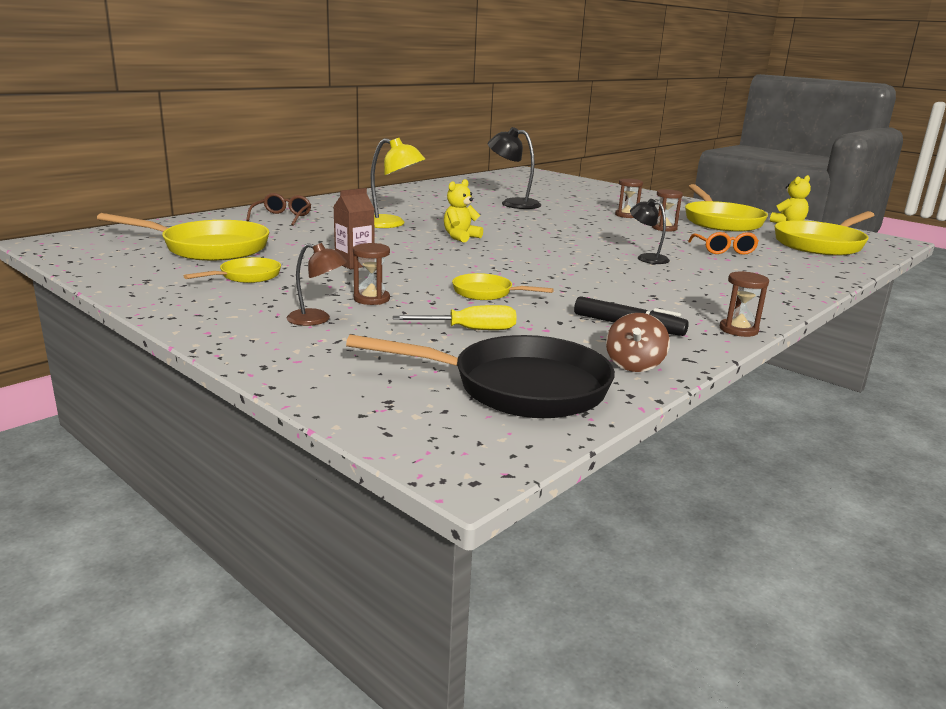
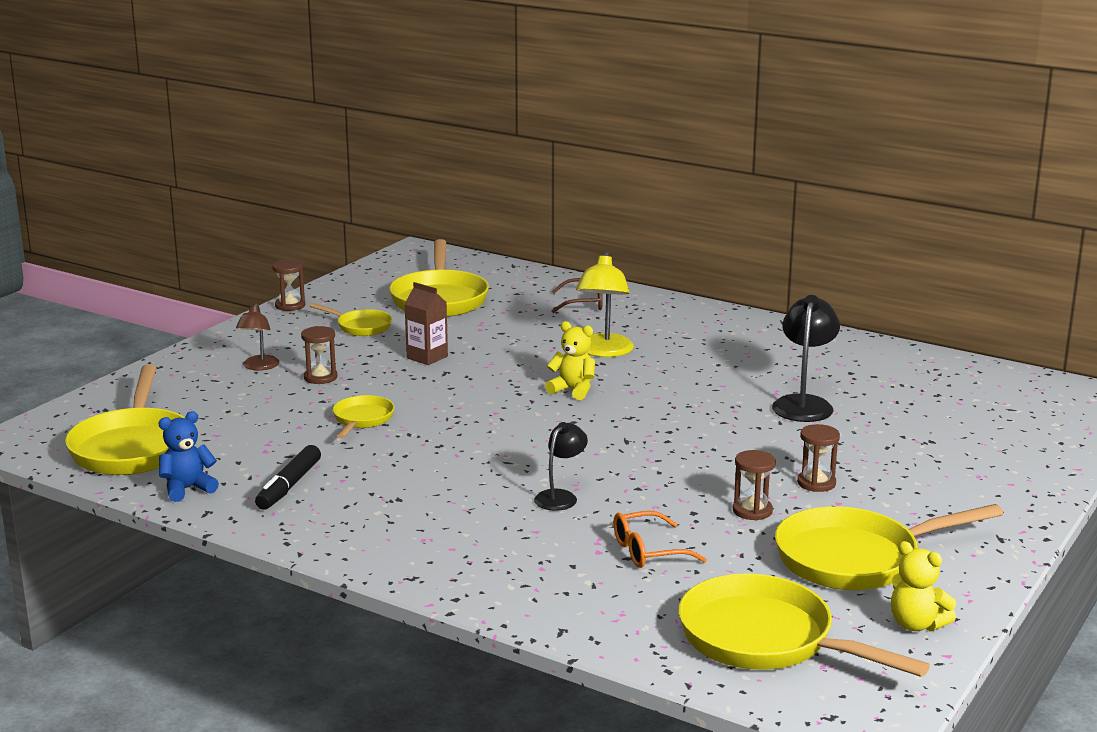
camera: 80 degrees right, 0 degrees up
(470, 330) = (254, 421): yellow screwdriver -> none
(518, 387) = (132, 447): black pan -> yellow pan
(634, 365) = (187, 489): brown spinning top -> blue teddy bear
(738, 330) = (297, 541): brown hourglass -> brown hourglass (290, 305)

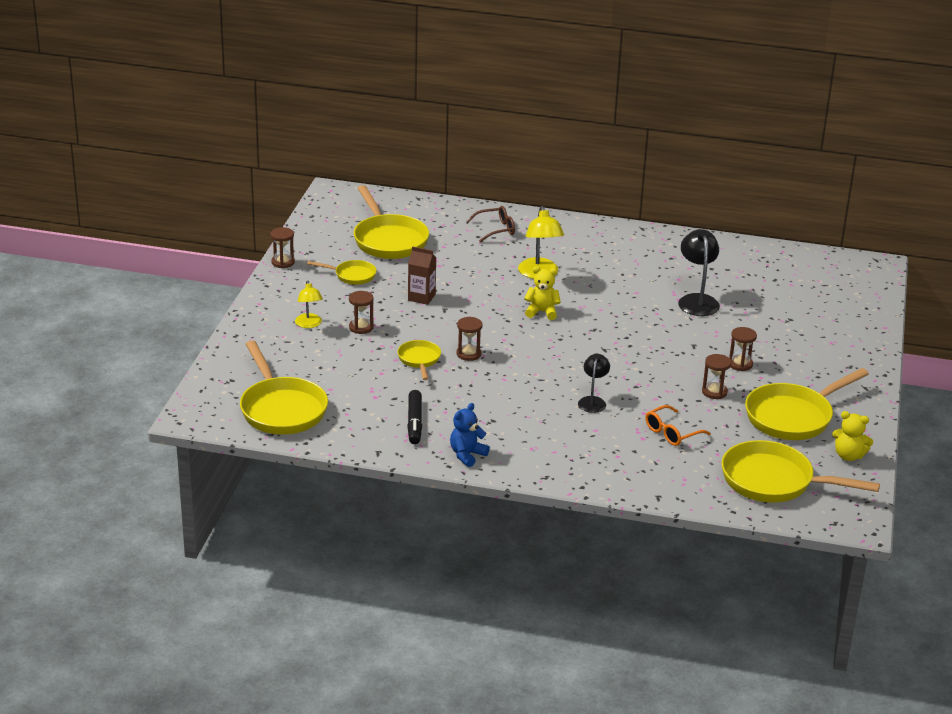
camera: 20 degrees left, 10 degrees up
(187, 489) = (349, 436): blue teddy bear -> blue teddy bear (467, 455)
(259, 367) = (309, 324): brown lamp -> yellow lamp
(433, 422) = (468, 354): none -> brown hourglass

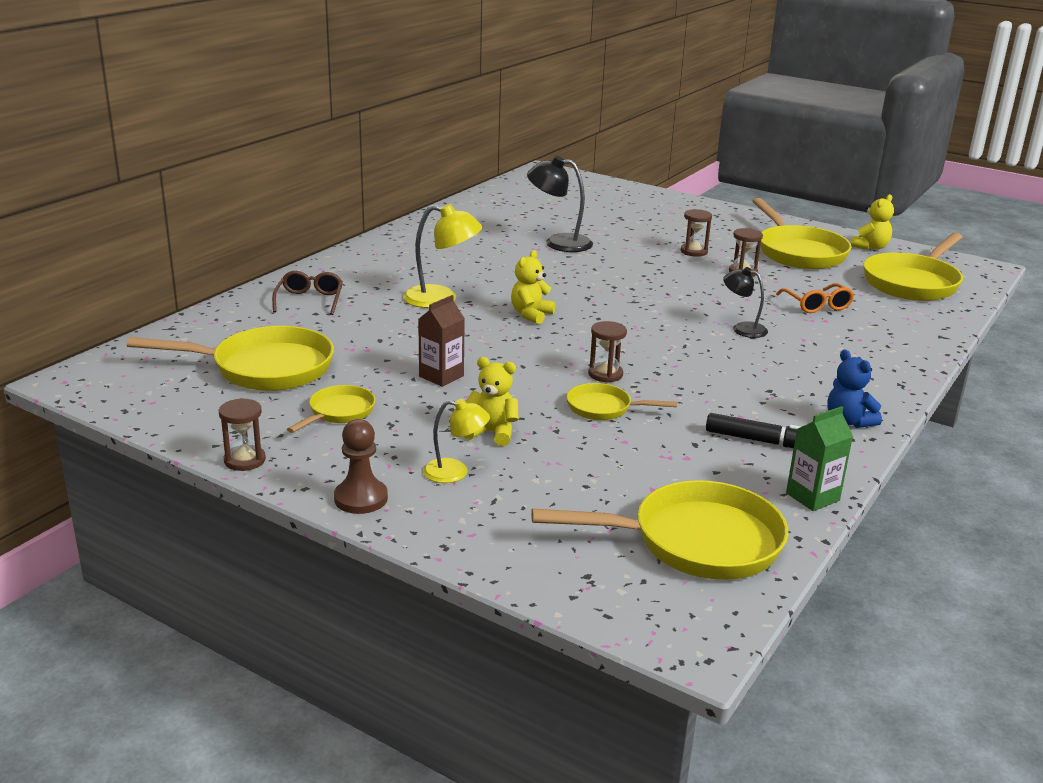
camera: 70 degrees left, 5 degrees down
(266, 303) = (361, 498): none -> brown pawn
(355, 445) = (812, 497): none -> green carton
(361, 327) = (492, 433): brown hourglass -> yellow teddy bear

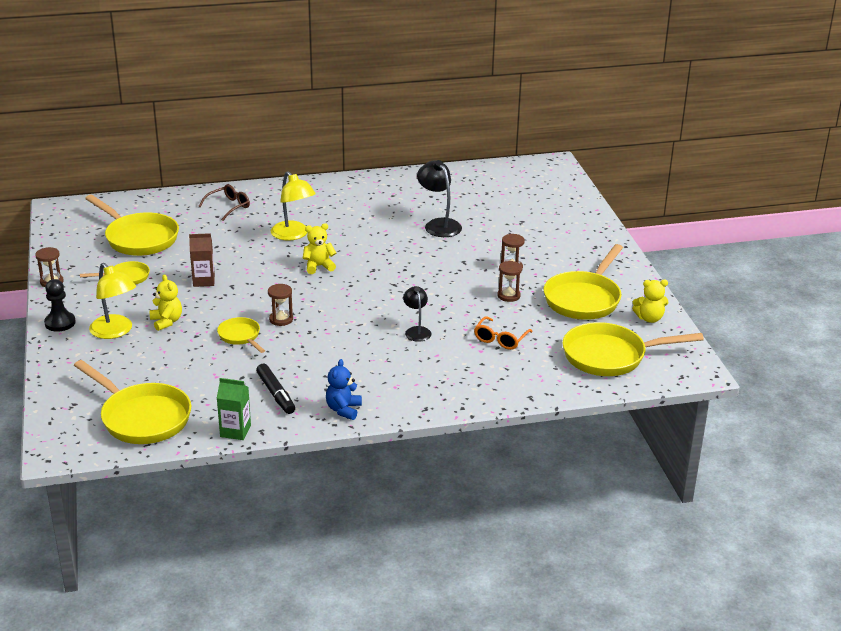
camera: 45 degrees right, 5 degrees up
(361, 498) = (60, 323): brown pawn -> black pawn
(455, 472) = (115, 332): yellow lamp -> yellow lamp, size x1.60

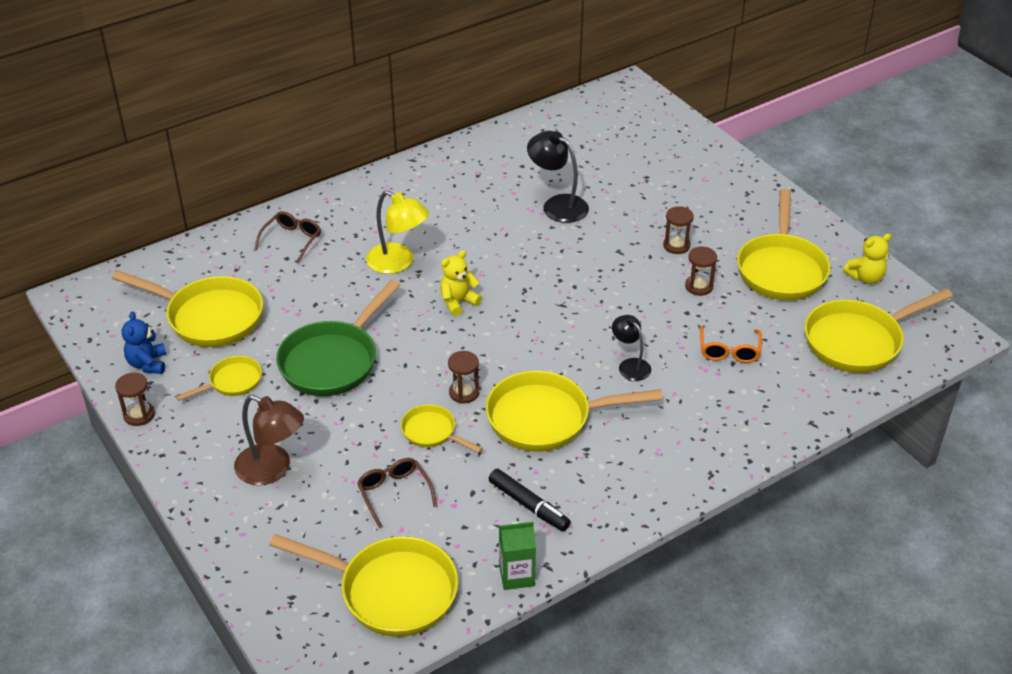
camera: 20 degrees left, 10 degrees up
(60, 323) = (192, 476): black pawn -> none
(115, 332) = (272, 469): yellow lamp -> brown lamp
(166, 322) = (327, 436): yellow teddy bear -> none
(187, 364) = (394, 493): none -> brown glasses
(204, 281) = (333, 361): brown carton -> green pan
(329, 347) = (546, 418): none -> yellow pan
(343, 409) = (621, 504): blue teddy bear -> blue teddy bear (148, 364)

